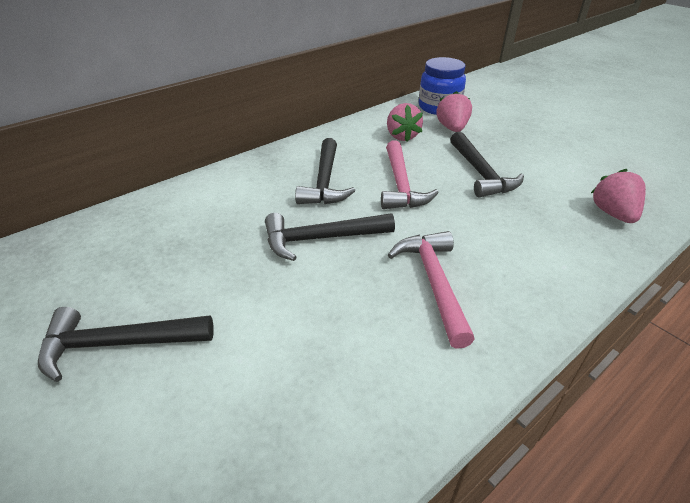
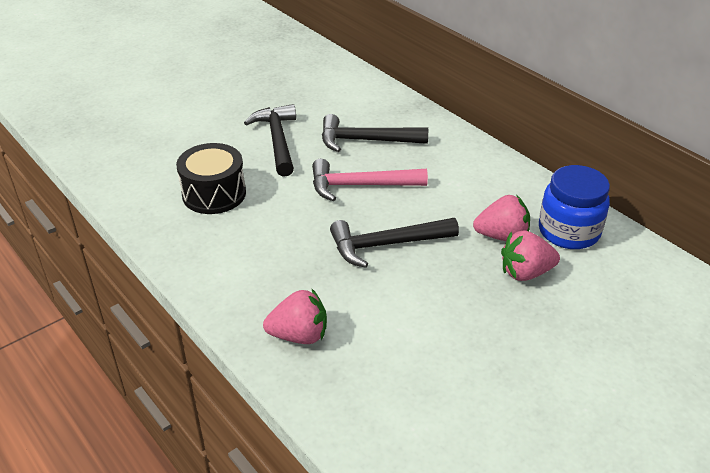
camera: 90 degrees right, 0 degrees up
(118, 344) = (189, 75): black hammer -> none
(402, 136) = (471, 193): pink strawberry -> pink strawberry (525, 272)
(433, 283) = (214, 194): pink hammer -> black drum

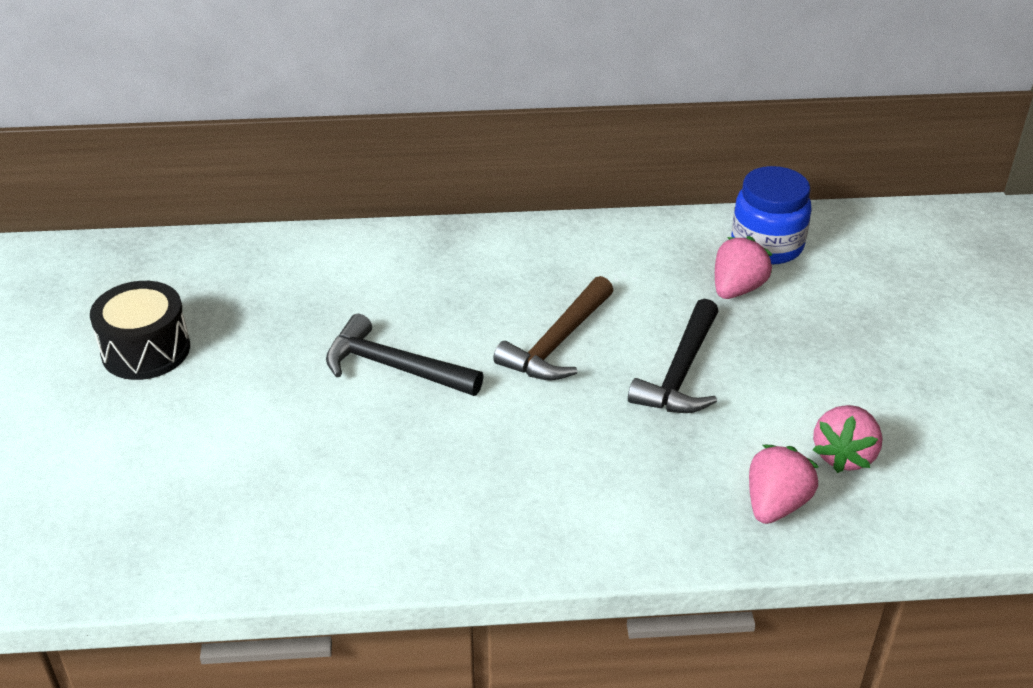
camera: 55 degrees left, 0 degrees up
(214, 194) = (451, 469): black drum -> black drum (146, 350)
(360, 186) = (557, 343): pink hammer -> brown hammer
(366, 140) = (474, 298): black hammer -> none
(525, 272) = (804, 303): pink strawberry -> pink strawberry (844, 455)

